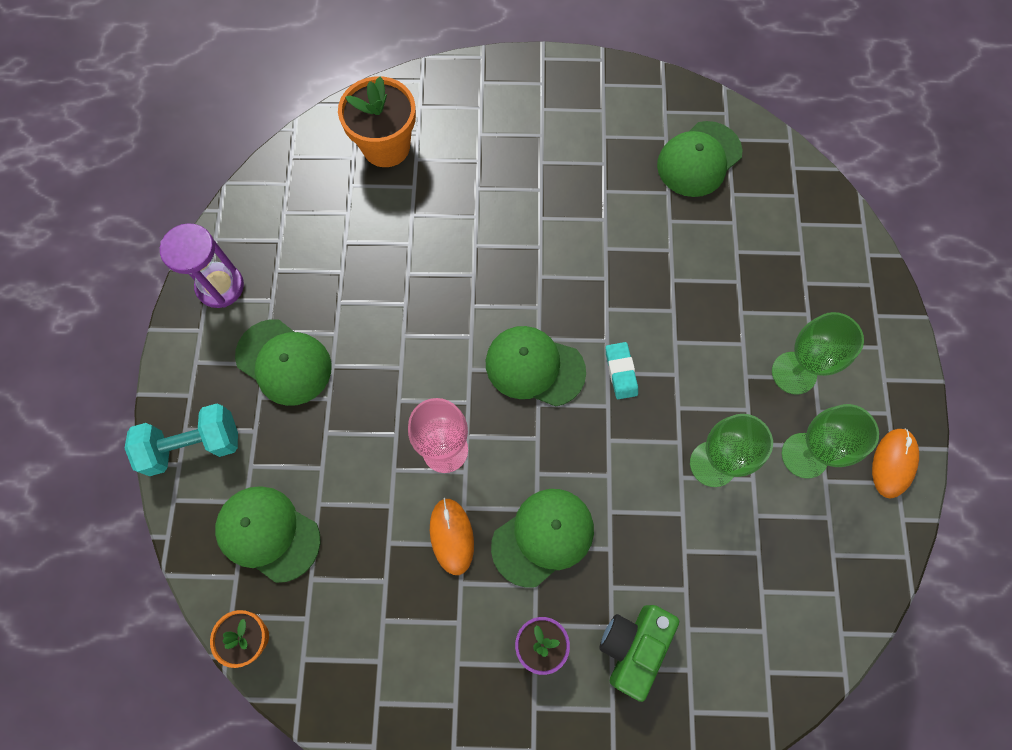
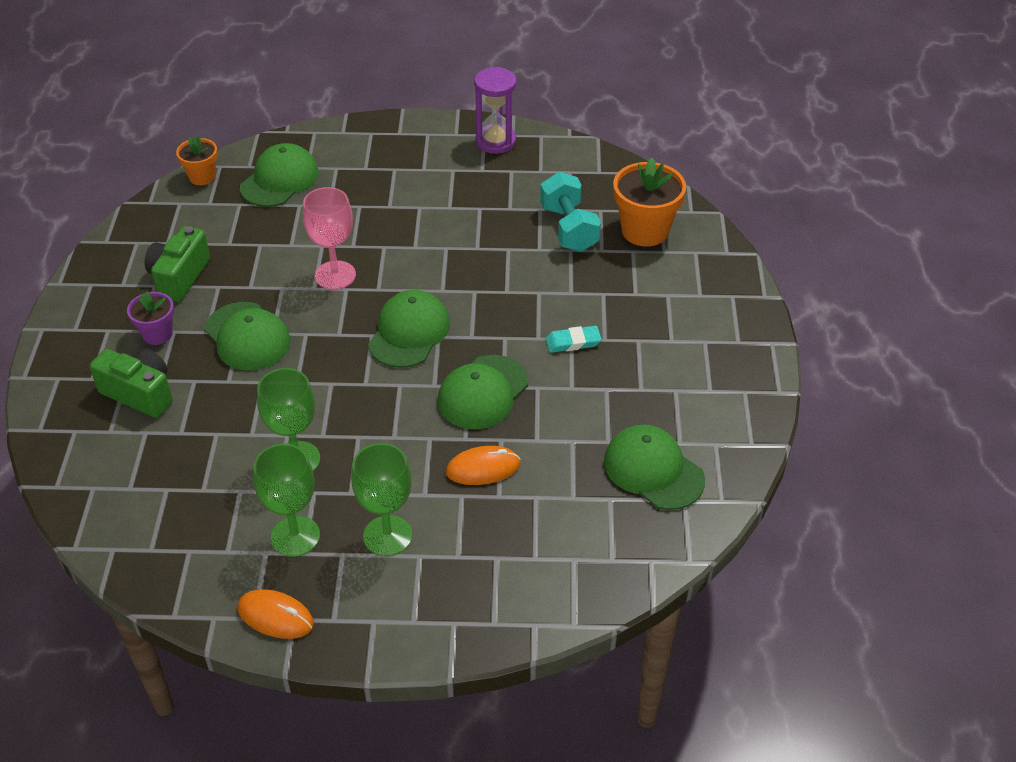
camera: 90 degrees right, 25 degrees down
(193, 445) = (357, 138): turquoise dumbbell -> turquoise dumbbell (569, 228)
(284, 362) = (424, 180): green cap -> green cap (483, 392)
(443, 634) = (179, 277): none -> green camera
(451, 536) = (258, 280): orange mouse -> orange mouse (483, 468)
(621, 372) = (399, 394): turquoise eraser -> turquoise eraser (573, 342)

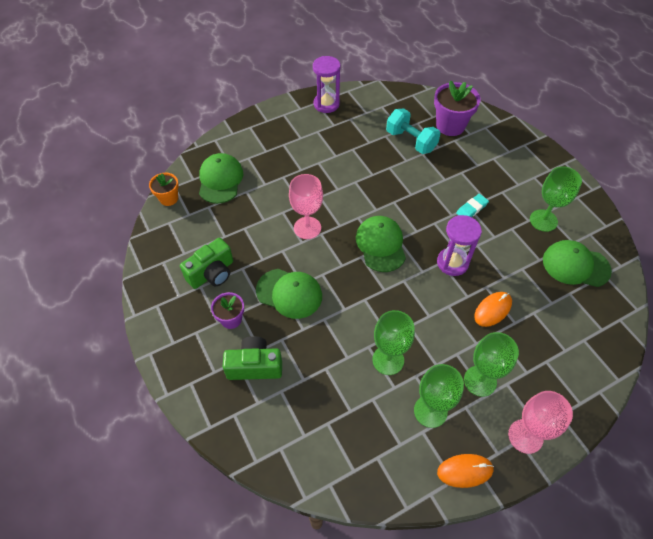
camera: 30 degrees left, 10 degrees up
(179, 277) = (212, 273): green camera -> green camera turned 120 degrees counterclockwise
(385, 620) = (525, 436): none -> pink goblet
(483, 392) = (452, 263): green cap -> purple hourglass
(645, 231) = (450, 125): orange flower pot -> purple flower pot
(662, 398) = (543, 220): none -> green goblet

